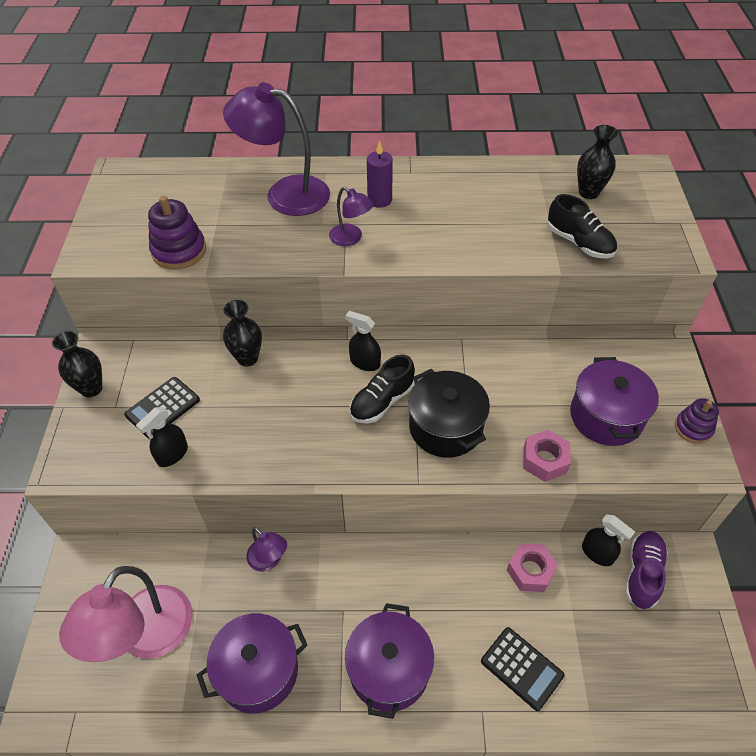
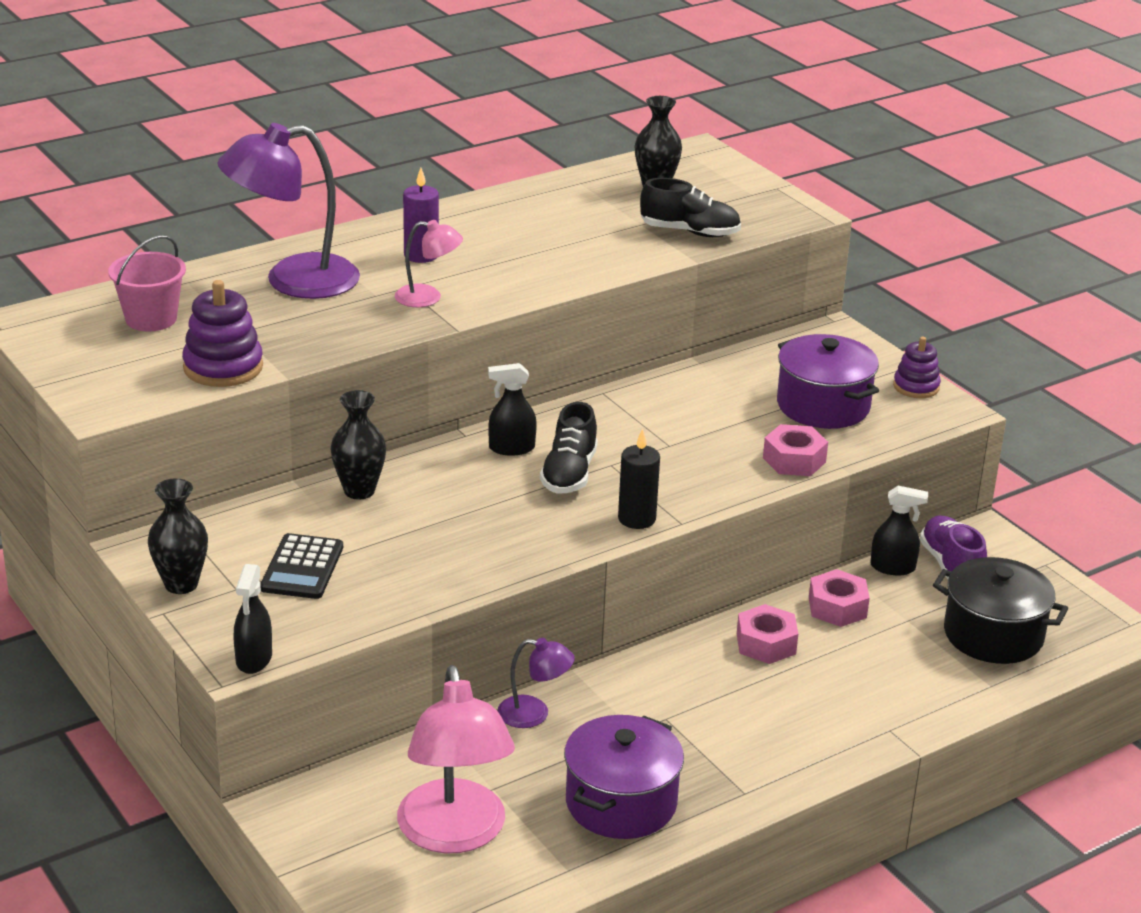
camera: 35 degrees left, 20 degrees down
(172, 454) = (366, 601): black spray bottle -> black spray bottle (254, 659)
(179, 195) = (151, 319): none -> pink bucket
(351, 238) = (428, 298): purple lamp -> pink lamp
(389, 669) = (764, 741): purple pot -> none
(392, 464) = (637, 519): none -> black candle
(445, 427) = (664, 470): black pot -> black pot (993, 635)
(457, 578) = (766, 643): none -> pink nut
(522, 668) = (898, 683): black calculator -> none

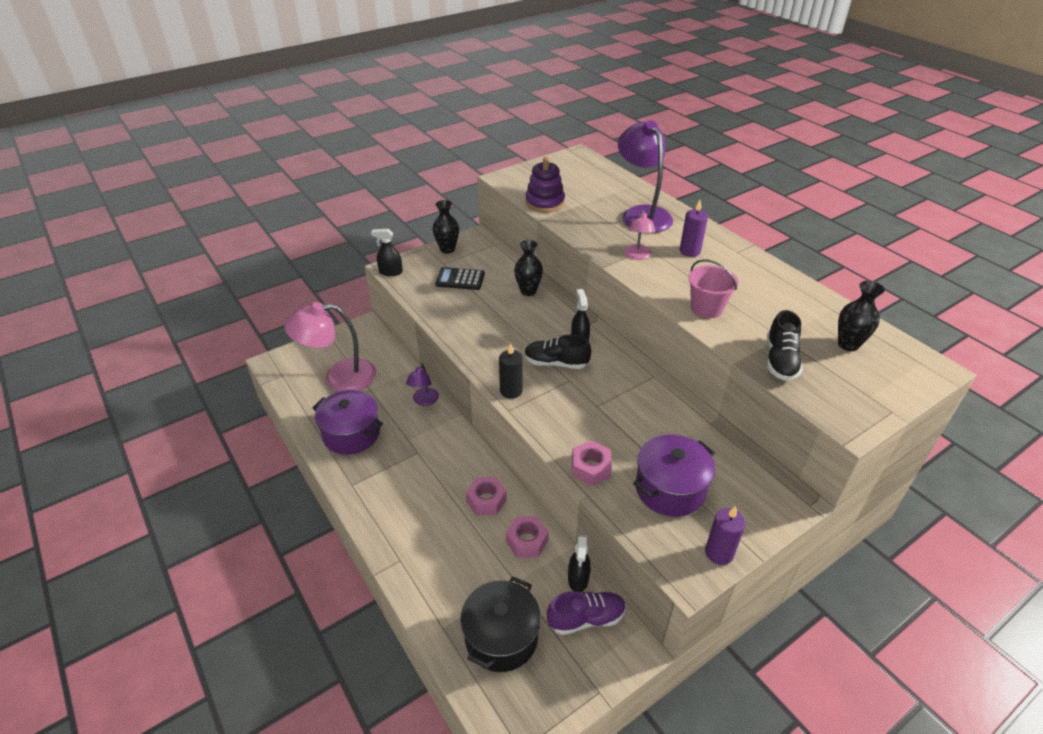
camera: 90 degrees right, 10 degrees up
(151, 319) = (588, 181): pink bucket -> pink bucket (706, 308)
(916, 387) = (719, 553): purple stacking toy -> purple candle

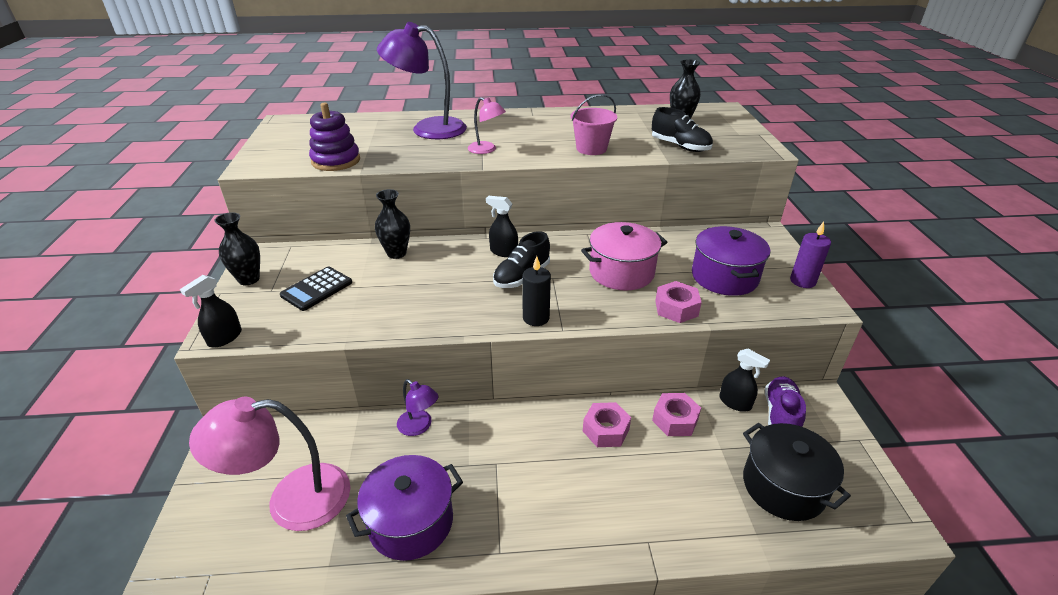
camera: 60 degrees left, 5 degrees down
(339, 377) = (292, 499): pink lamp -> pink lamp turned 60 degrees clockwise
(613, 417) = (621, 272): none -> pink pot
(690, 251) = (509, 129): purple candle -> none

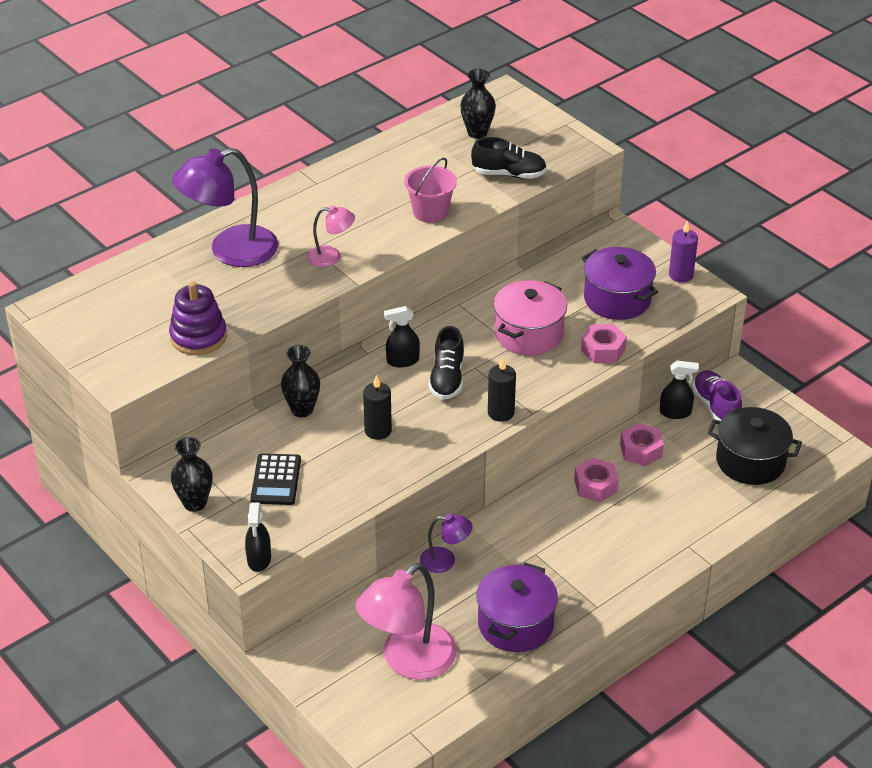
camera: 35 degrees left, 5 degrees up
(427, 289) = (378, 431): none -> black candle

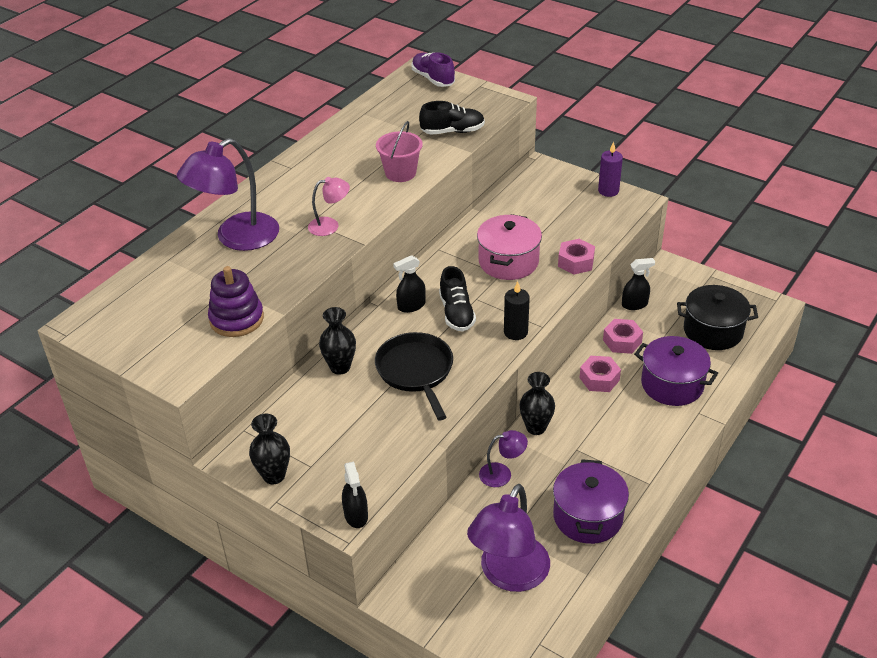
camera: 15 degrees left, 0 degrees up
(276, 480) = (342, 436): black calculator -> none
(378, 431) = (416, 371): black candle -> black pan
(408, 661) = (509, 575): pink lamp -> purple lamp
(477, 133) = (410, 104): black vase -> black vase (536, 427)
(617, 299) = (567, 219): purple pot -> purple pot (672, 384)
(715, 406) = (664, 293): purple shoe -> purple shoe (433, 79)

